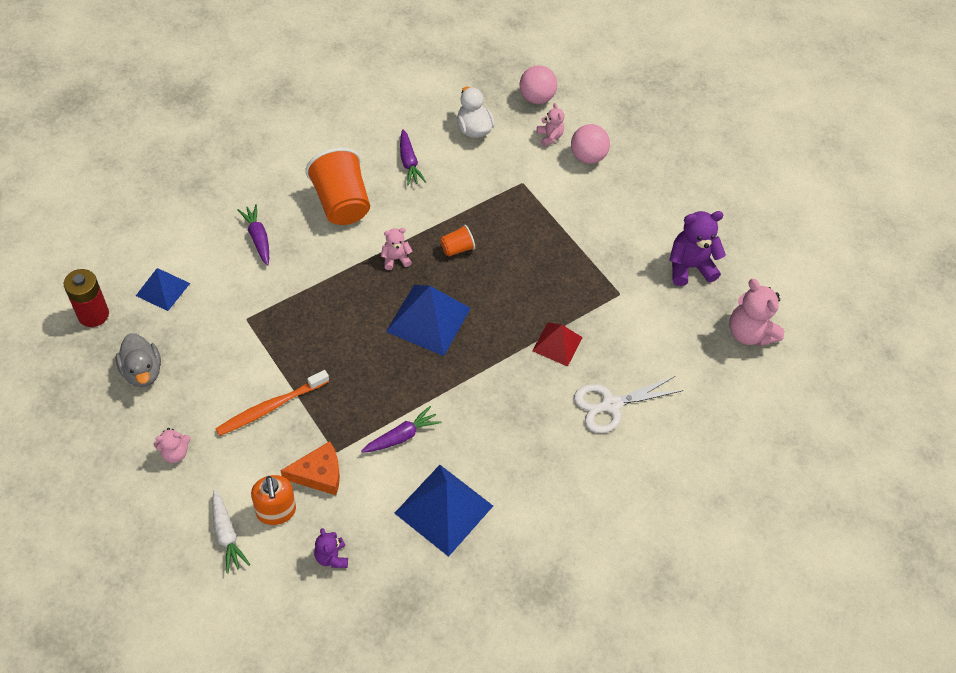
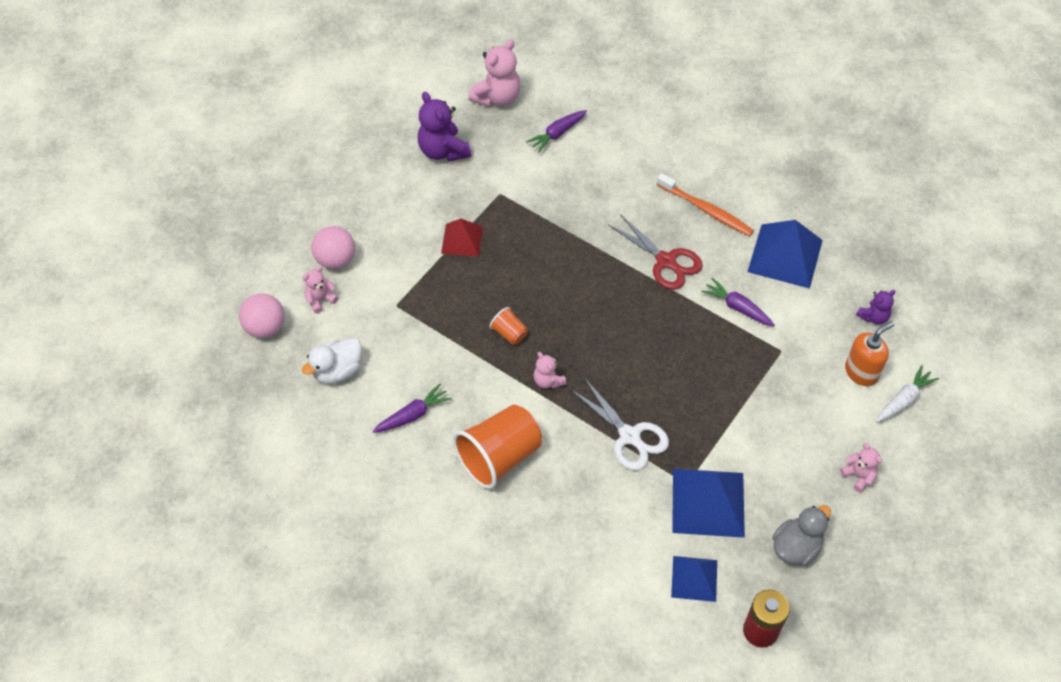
camera: 105 degrees left, 0 degrees up
(258, 238) = (583, 517): purple carrot -> purple carrot (557, 134)
(270, 407) = (769, 419): orange toothbrush -> orange toothbrush (706, 210)
(319, 474) = (809, 355): orange cheese -> none
(428, 319) = (605, 329): blue pyramid -> blue pyramid (708, 502)
(482, 398) = (666, 262): none -> red scissors
(557, 344) = (580, 224): red pyramid -> red pyramid (462, 240)
(610, 405) = (622, 173): white scissors -> white scissors (630, 437)

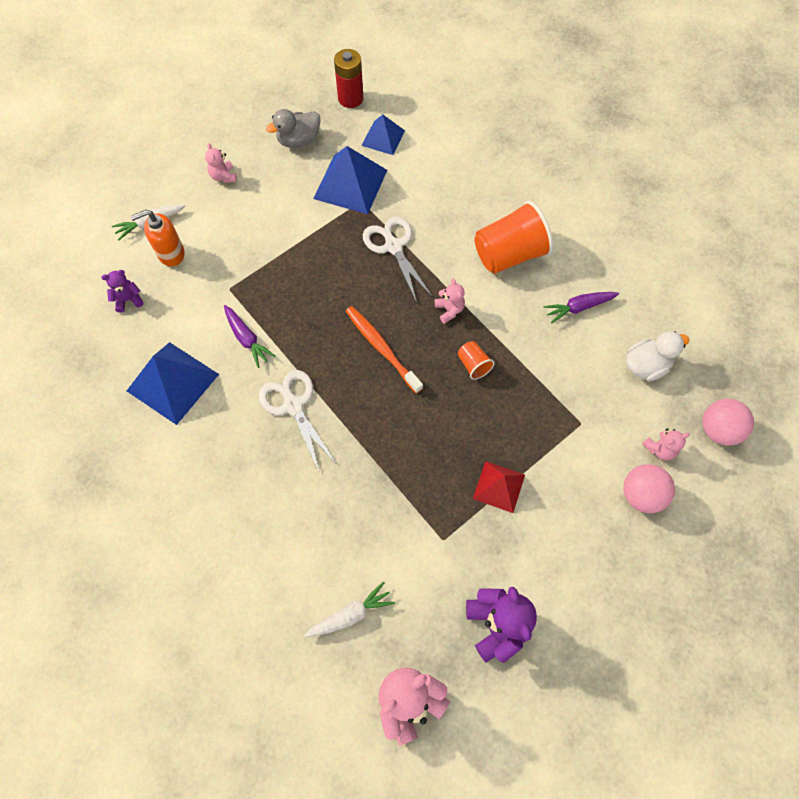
camera: 165 degrees left, 10 degrees up
(557, 134) = (351, 614): purple carrot -> white carrot
(666, 262) = (293, 405): red scissors -> white scissors
(706, 210) = (224, 457): orange toothbrush -> orange toothbrush (381, 348)

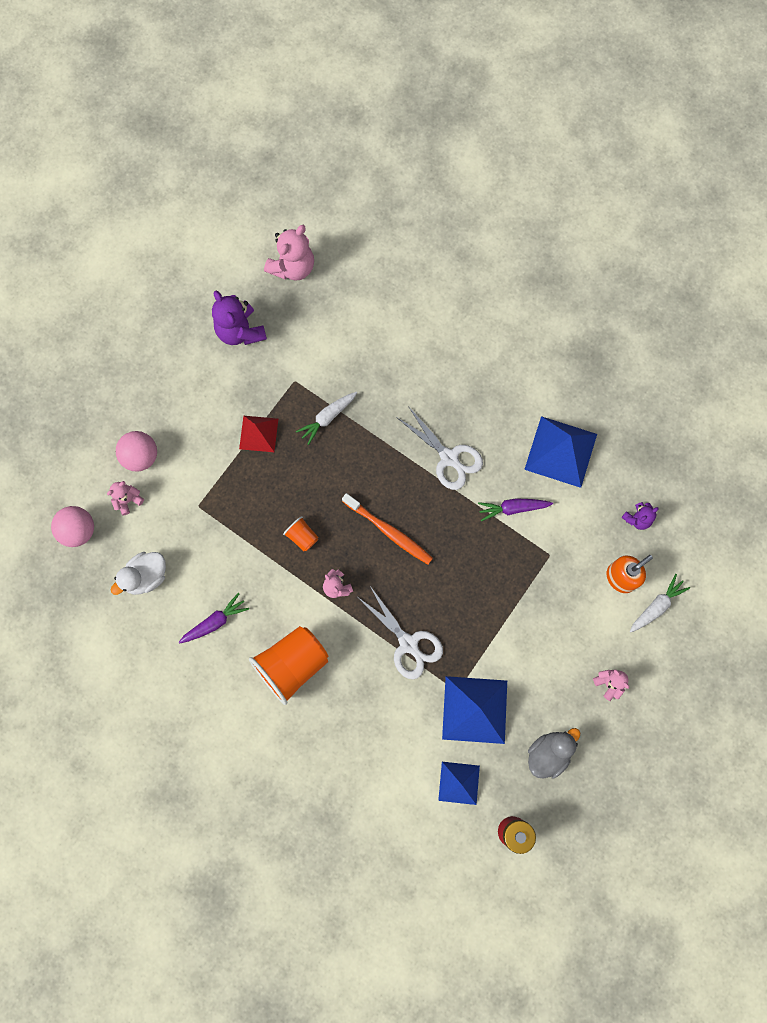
camera: 165 degrees right, 10 degrees up
(247, 339) = (512, 508): purple carrot -> purple carrot turned 45 degrees counterclockwise
(351, 614) = (350, 311): white carrot -> white carrot (327, 418)

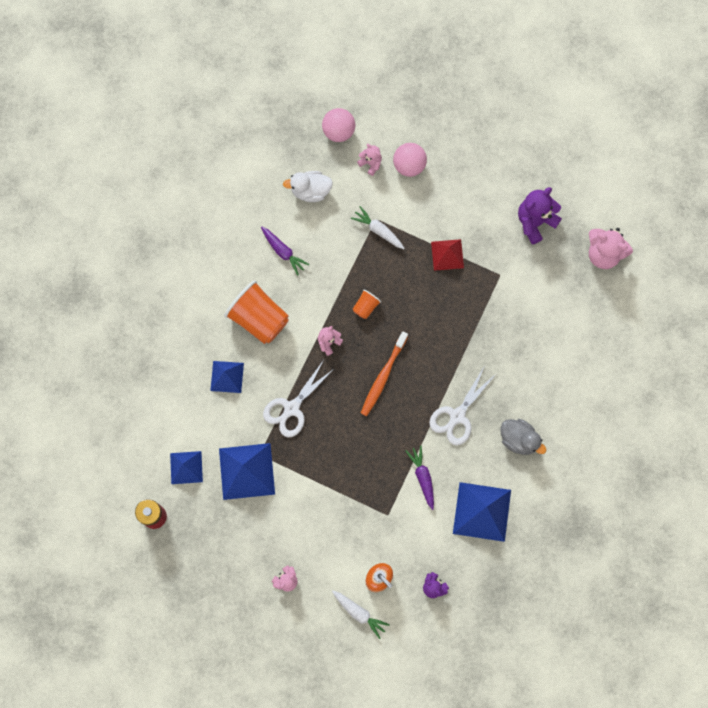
camera: 80 degrees right, 0 degrees up
(146, 576) = (310, 191): white duck -> white duck turned 45 degrees counterclockwise
(327, 418) = (472, 308): white carrot -> white carrot (378, 230)
(356, 715) = (227, 377): none -> blue pyramid
(548, 753) = (221, 537): grey duck -> grey duck (519, 439)

